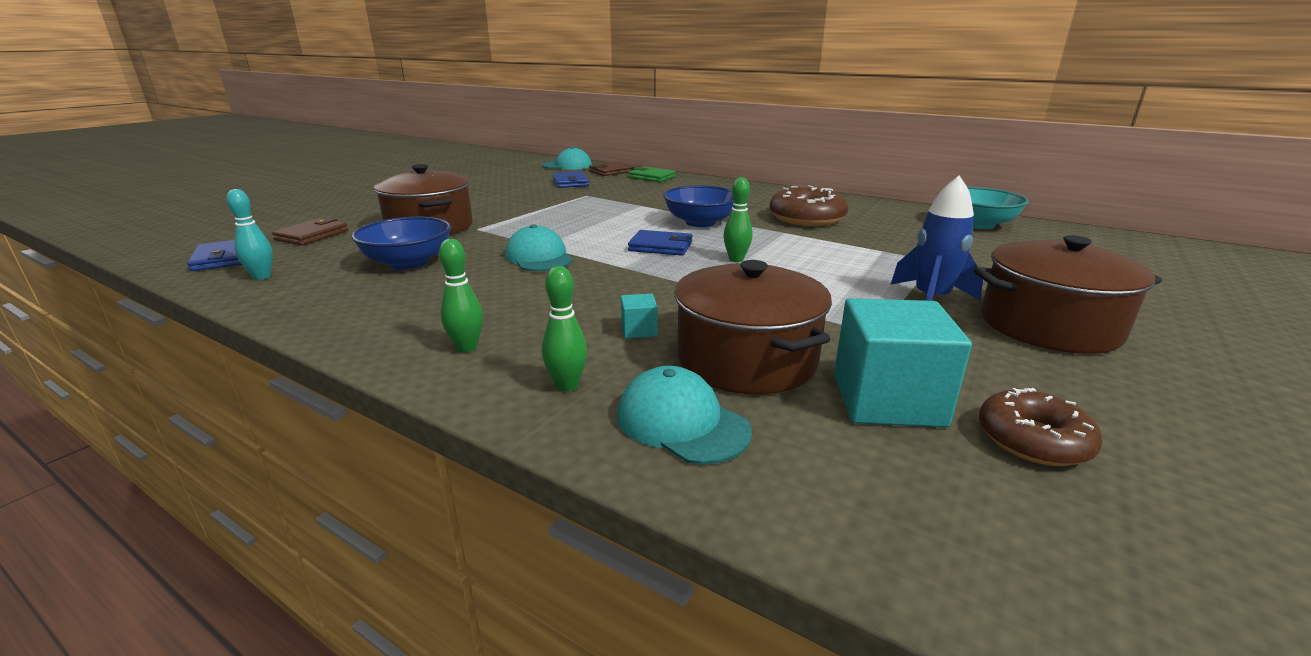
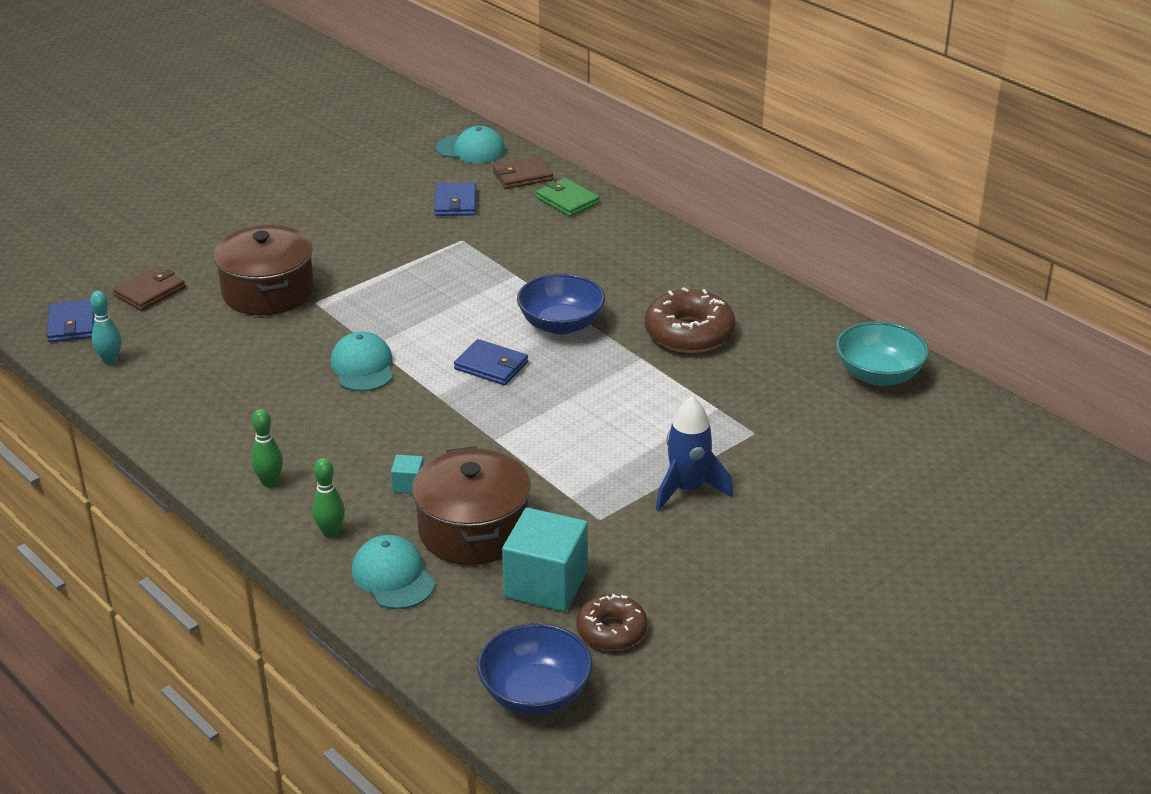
camera: 15 degrees right, 10 degrees up
(408, 263) = (239, 357): blue bowl -> blue bowl (535, 693)
(736, 259) = (553, 400): green bowling pin -> none
(1049, 326) = (755, 537): brown pot -> none

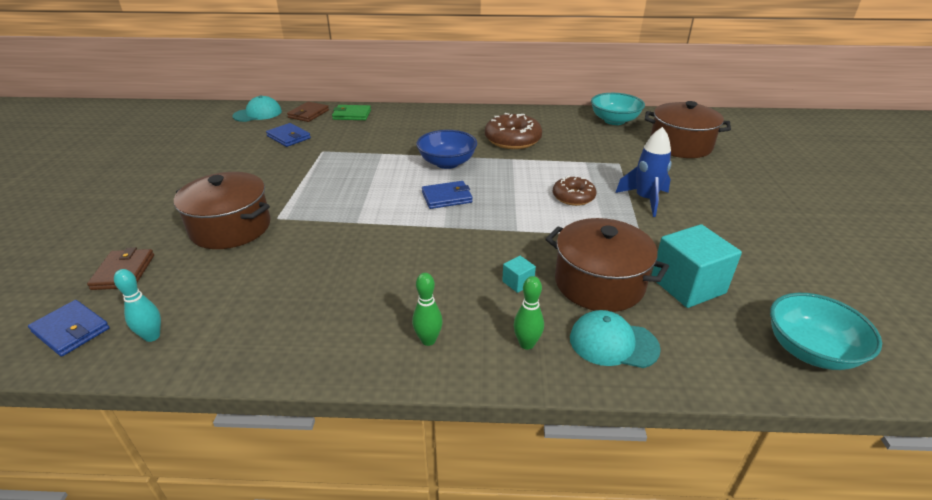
camera: 45 degrees left, 0 degrees up
(363, 367) = (371, 236): turquoise cap -> none
(535, 693) = (810, 350): blue bowl -> turquoise bowl
(611, 630) = (761, 286): brown donut -> brown donut (573, 197)
(888, 456) = (680, 145): none -> brown pot

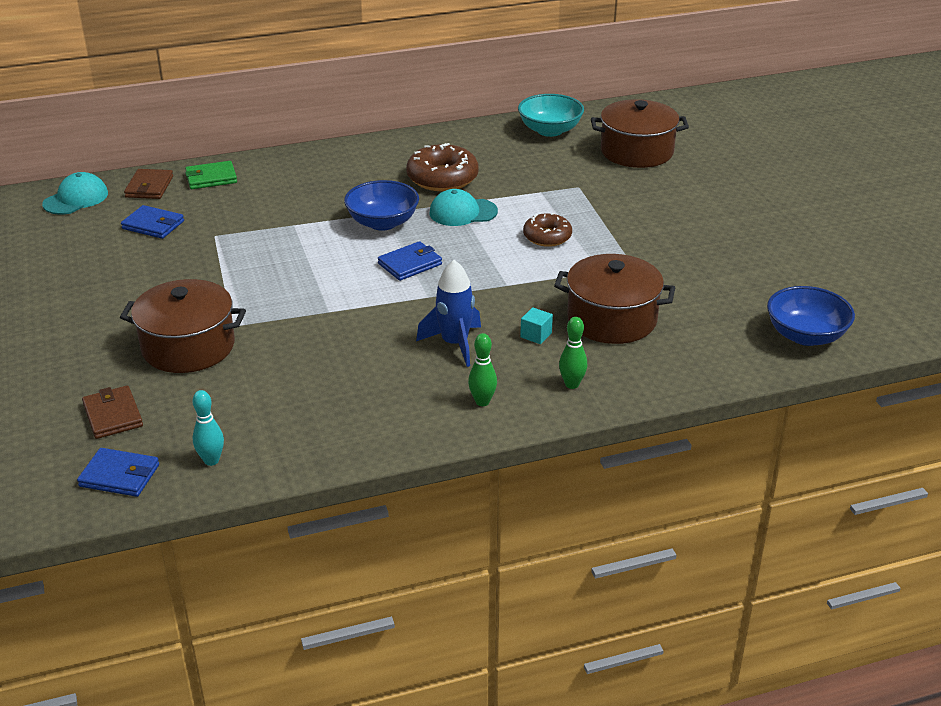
camera: 20 degrees left, 0 degrees up
(613, 343) = (645, 366): turquoise cap -> turquoise cap (463, 212)
(645, 200) = (623, 225): blue rocket -> blue rocket (454, 344)
(687, 285) = (692, 304): turquoise cube -> none
(810, 350) = (805, 335): turquoise bowl -> blue bowl

